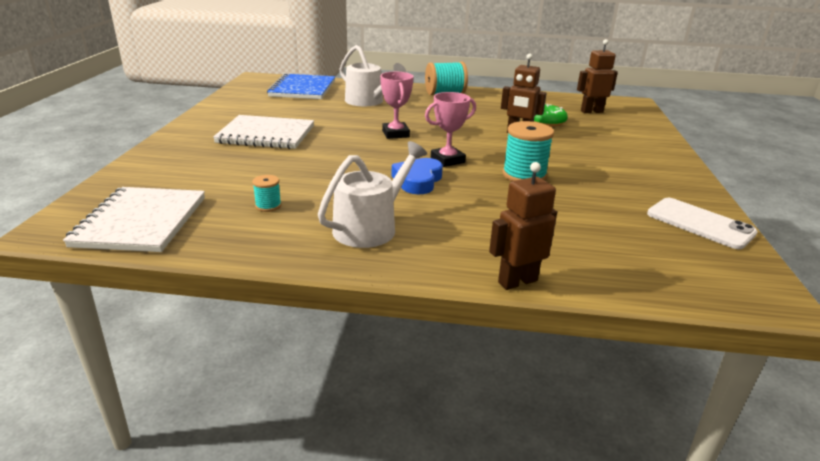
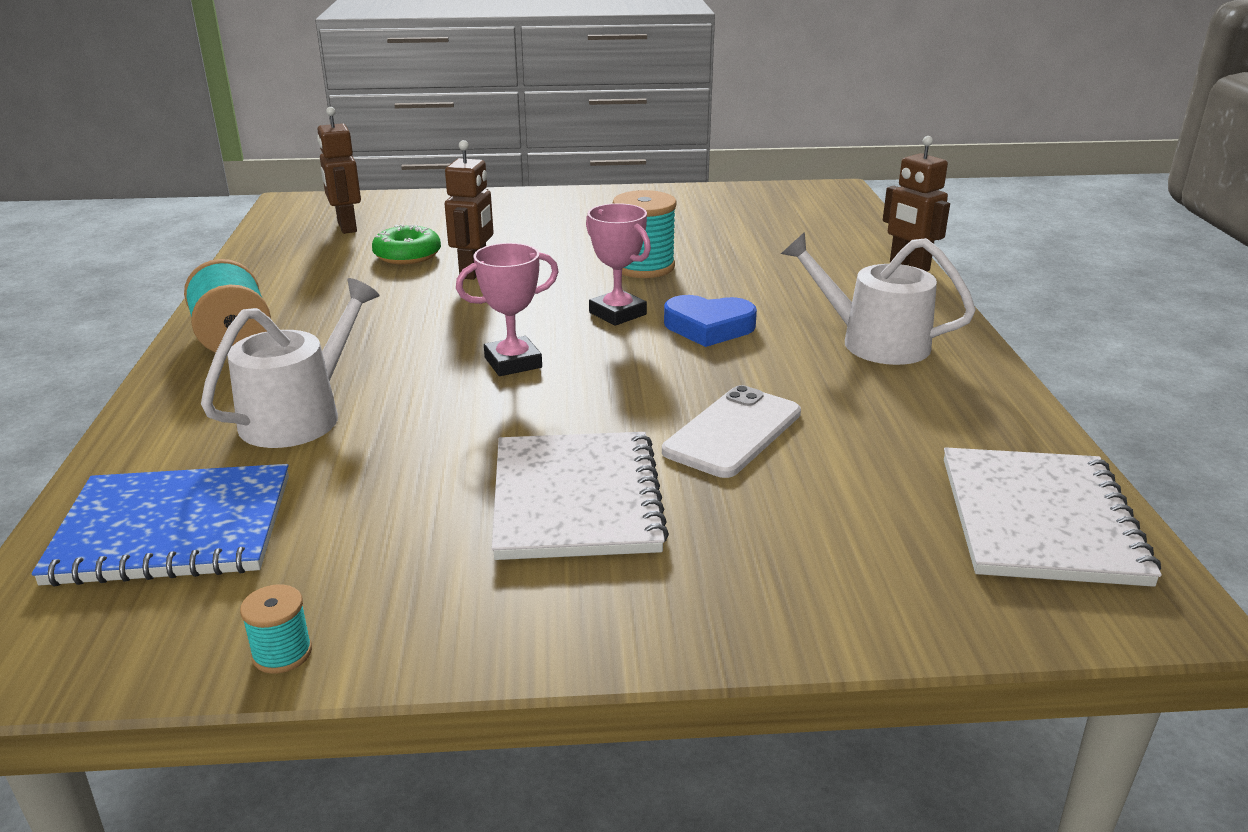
camera: 100 degrees left, 0 degrees up
(141, 222) = (1039, 520): white notebook -> white notebook turned 75 degrees counterclockwise
(268, 206) = (884, 422): turquoise spool -> turquoise spool (282, 653)
(700, 223) = (715, 198): white phone -> white phone (732, 432)

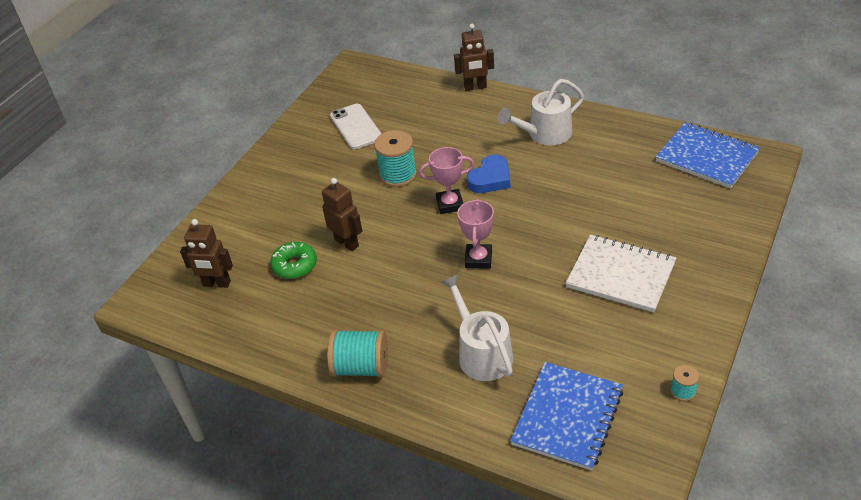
camera: 55 degrees left, 15 degrees up
(732, 432) = (596, 209): white phone -> white phone (355, 127)
(1039, 520) = (706, 157): white notebook -> blue notebook

